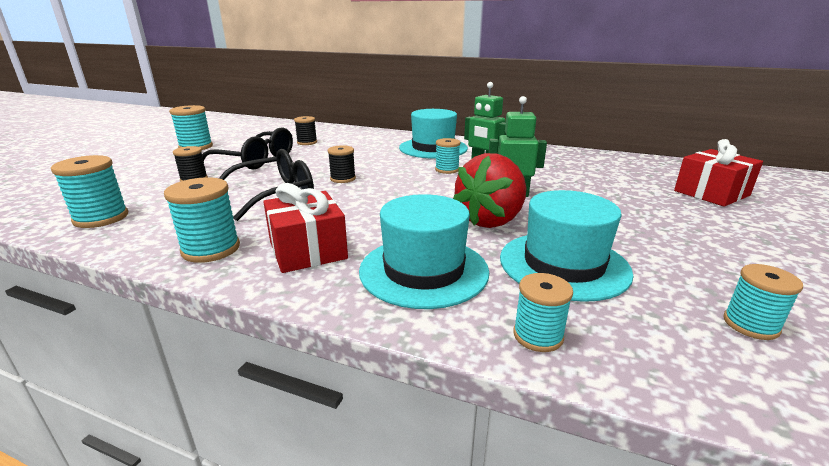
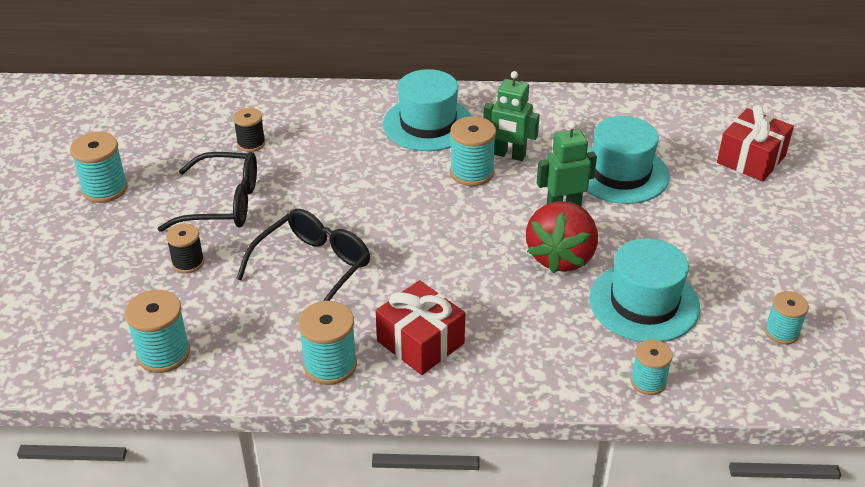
camera: 20 degrees left, 15 degrees up
(343, 179) = (365, 219): black spool -> none
(424, 270) = (536, 340): turquoise hat -> turquoise hat (620, 173)
(447, 170) = (472, 173): turquoise spool -> turquoise spool, size x1.52

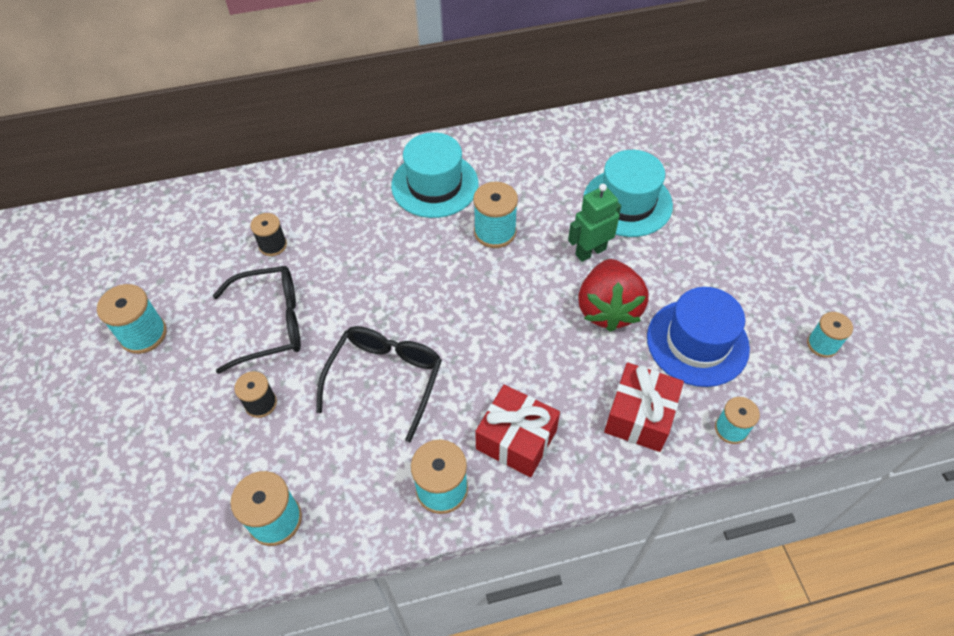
camera: 15 degrees left, 15 degrees up
(509, 155) = (522, 204): green robot -> none
(644, 303) = (697, 342): turquoise hat -> blue hat
(751, 159) = (732, 161): red gift -> red gift (639, 416)

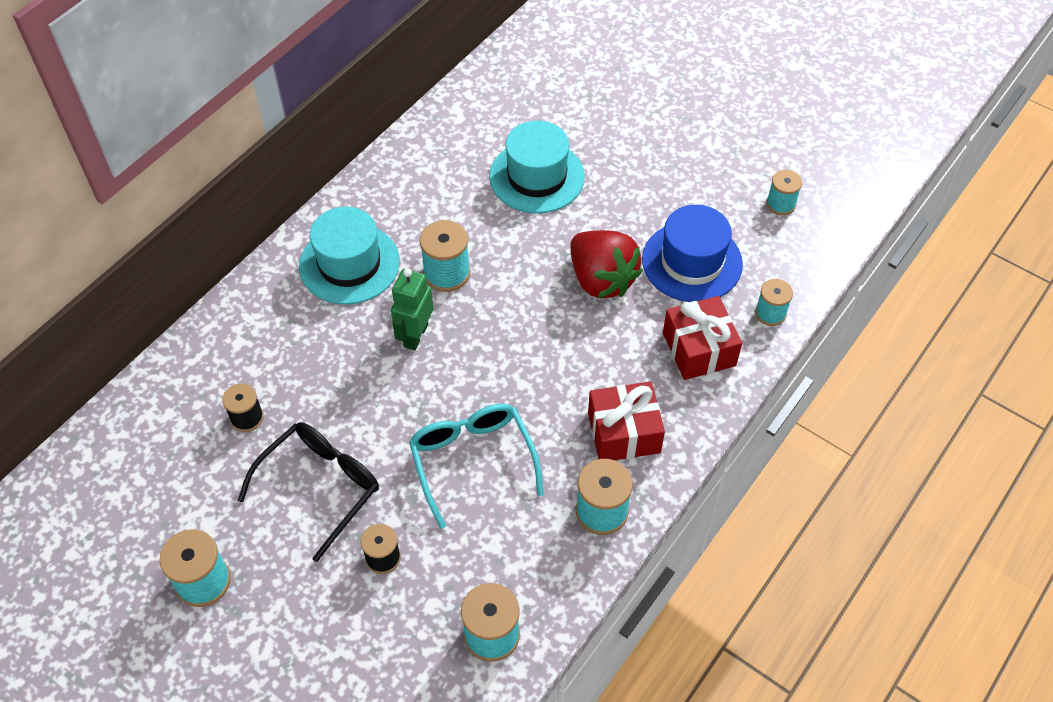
camera: 40 degrees left, 0 degrees up
(385, 378) = (472, 460): black glasses -> turquoise glasses
(590, 251) = (544, 239): green robot -> green robot (415, 335)

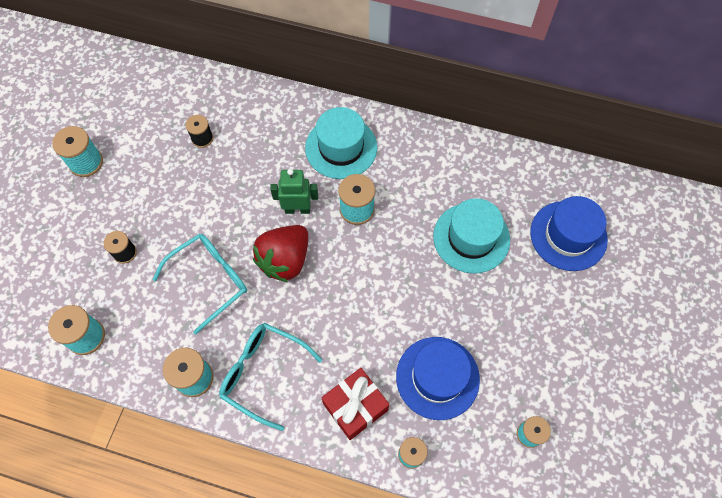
camera: 70 degrees right, 10 degrees up
(321, 486) = (165, 198): black glasses -> none
(573, 93) = (568, 235): none -> blue hat
(601, 279) = (393, 315): red strawberry -> red strawberry (285, 260)
(624, 432) = (263, 373): red gift -> turquoise glasses

